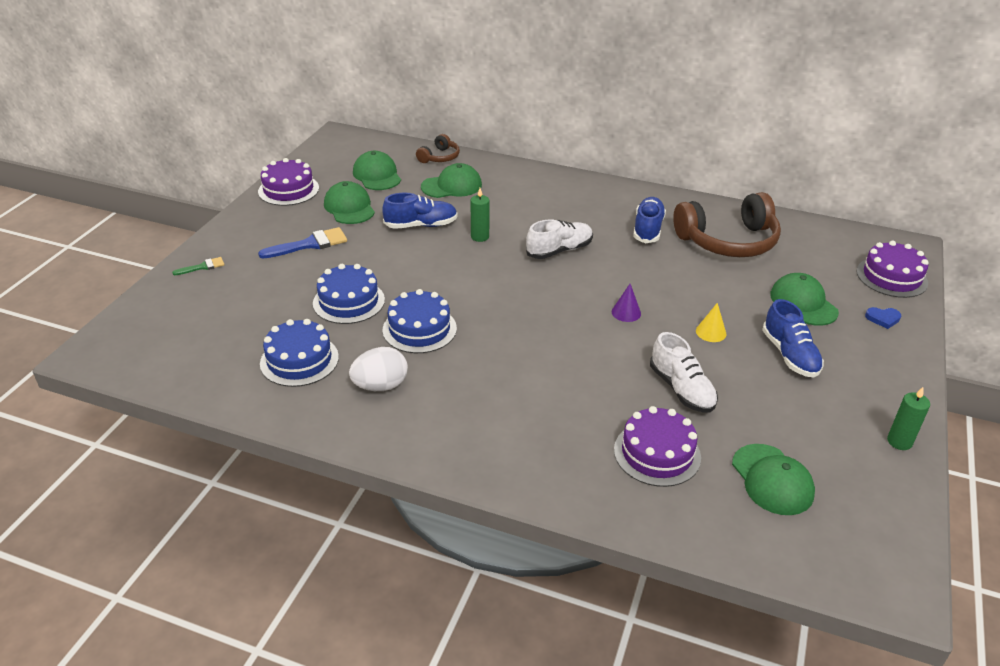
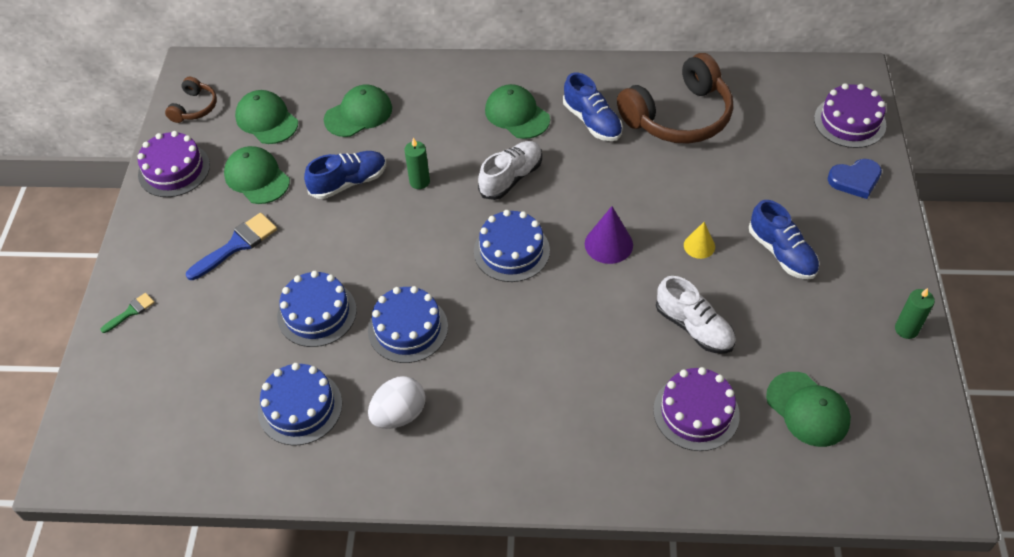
camera: 15 degrees left, 15 degrees up
(439, 157) = (327, 73): brown headphones -> brown headphones (195, 107)
(536, 298) = (511, 251): none -> blue cake
(626, 312) = (608, 244): purple cone -> purple cone, size x1.55
(648, 229) = (592, 121): blue shoe -> blue shoe turned 150 degrees clockwise
(803, 303) = (775, 181): green cap -> green cap (517, 114)
(883, 318) = (855, 180): blue heart -> blue heart, size x1.55

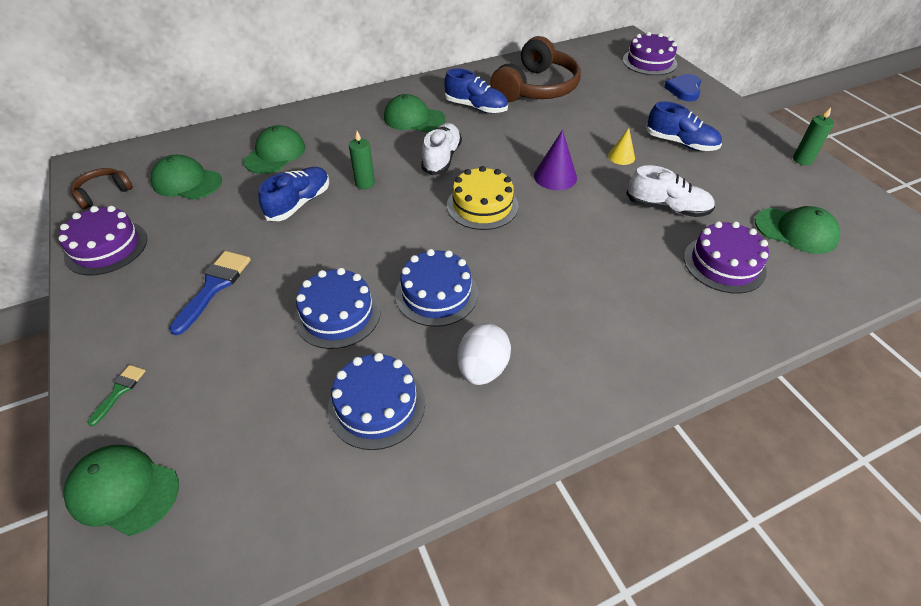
camera: 30 degrees left, 5 degrees down
(195, 107) = (103, 193): brown headphones -> brown headphones turned 120 degrees counterclockwise
(257, 177) = (203, 227): green cap -> green cap (123, 490)
(511, 251) = (482, 205): blue cake -> yellow cake
(855, 180) = (684, 90): blue heart -> blue heart turned 150 degrees clockwise

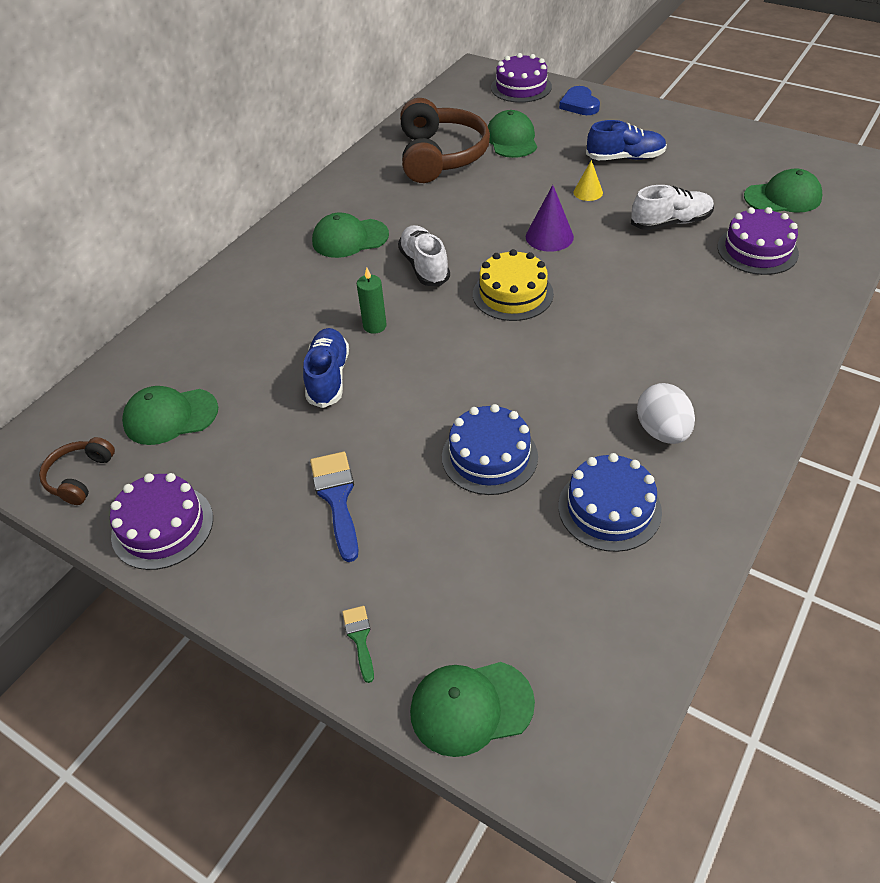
camera: 30 degrees left, 0 degrees up
(275, 154) = (239, 341): green cap -> green cap (511, 139)
(436, 294) = (558, 392): blue cake -> none
(476, 107) = (401, 200): blue shoe -> none
(802, 160) = (733, 132): green candle -> none

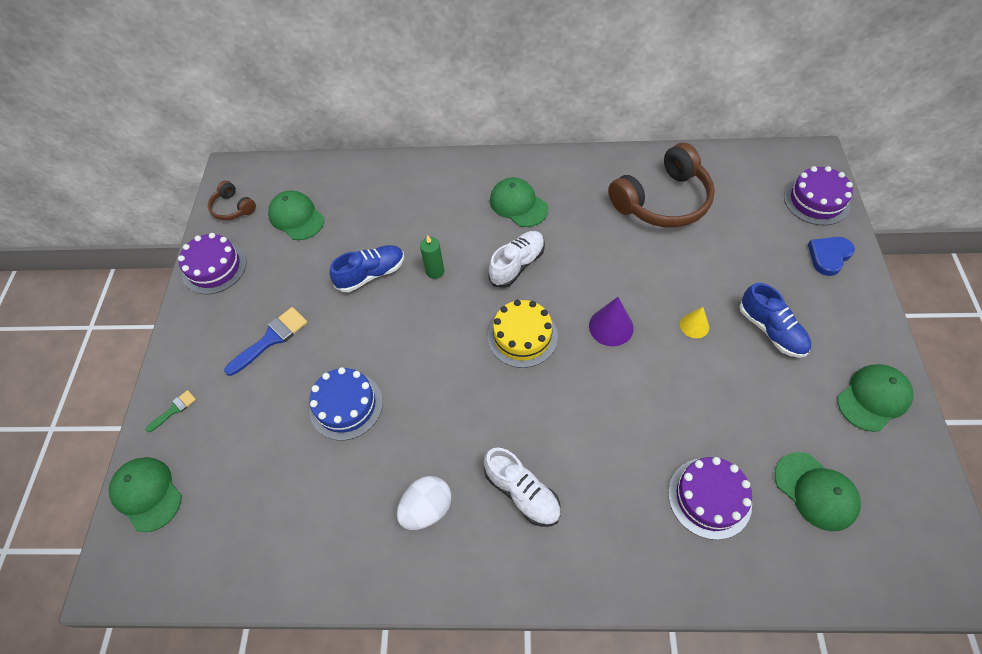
camera: 60 degrees right, 10 degrees up
(80, 477) = (233, 208): brown headphones -> brown headphones turned 120 degrees counterclockwise
(511, 139) = (727, 235): green cap -> green cap (873, 398)
(609, 508) = (333, 504): blue cake -> none
(670, 222) = (698, 408): white shoe -> white shoe (522, 493)

